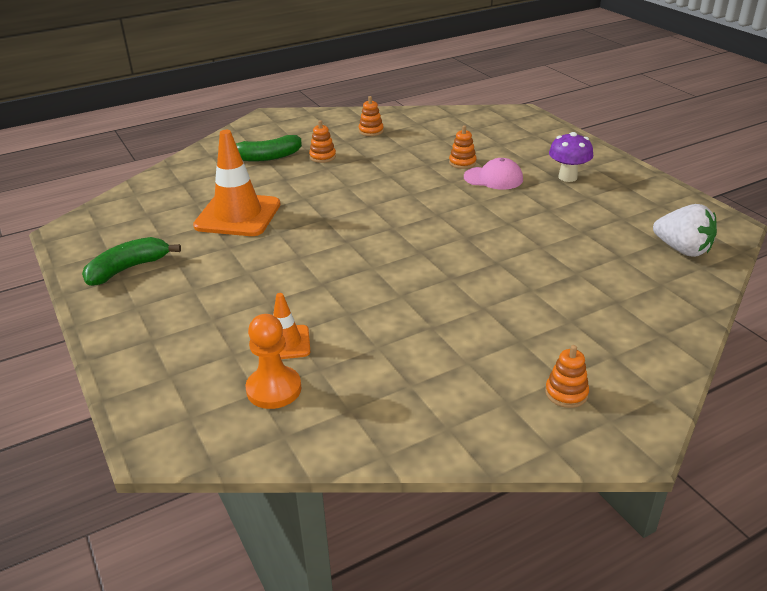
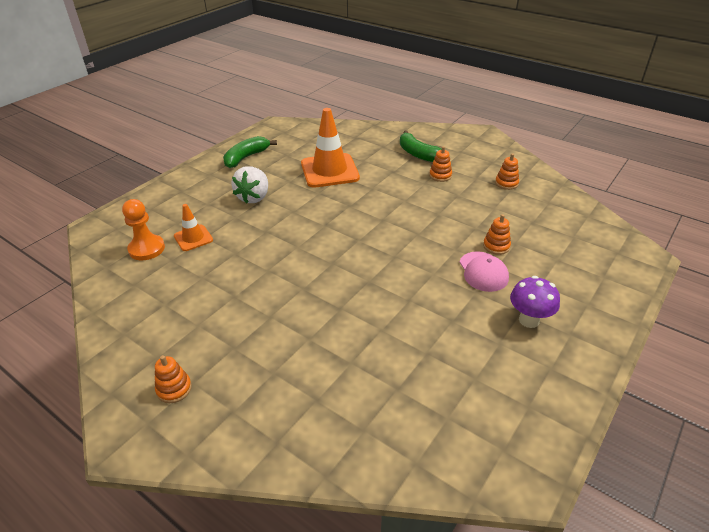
camera: 65 degrees right, 5 degrees up
(128, 269) = (246, 157): green banana -> green banana turned 75 degrees counterclockwise
(682, 249) = (441, 439): white strawberry -> white strawberry (254, 197)

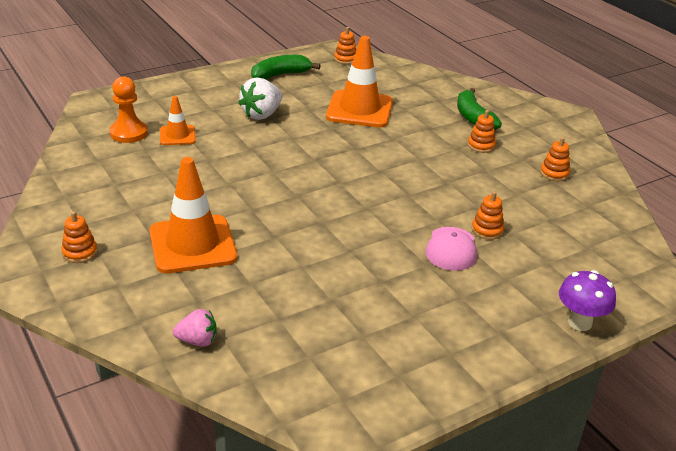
camera: 20 degrees right, 5 degrees down
(275, 342) = (192, 244): none -> orange traffic cone
(289, 130) = (345, 59): none -> orange stacking toy
(343, 442) = (197, 341): none -> pink strawberry
(529, 320) = (463, 306): purple mushroom -> purple mushroom (579, 322)

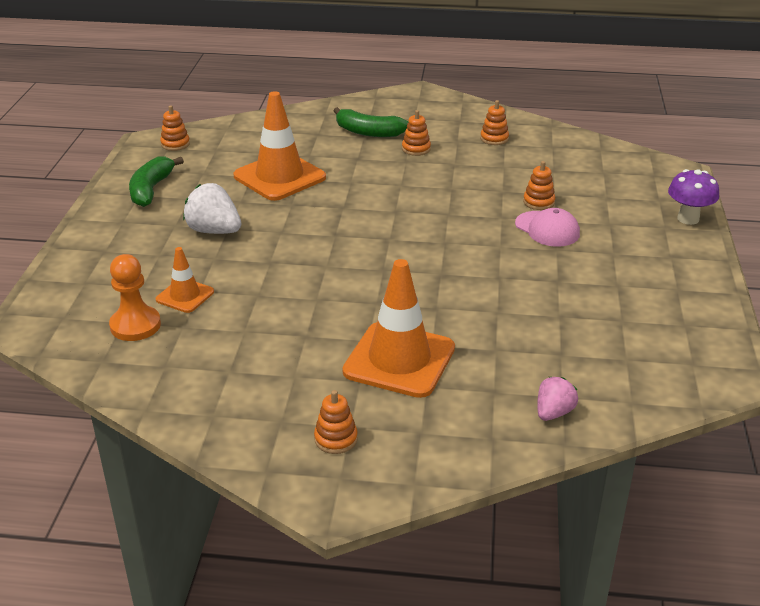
camera: 50 degrees left, 0 degrees up
(261, 115) = (214, 231): white strawberry -> white strawberry turned 135 degrees clockwise

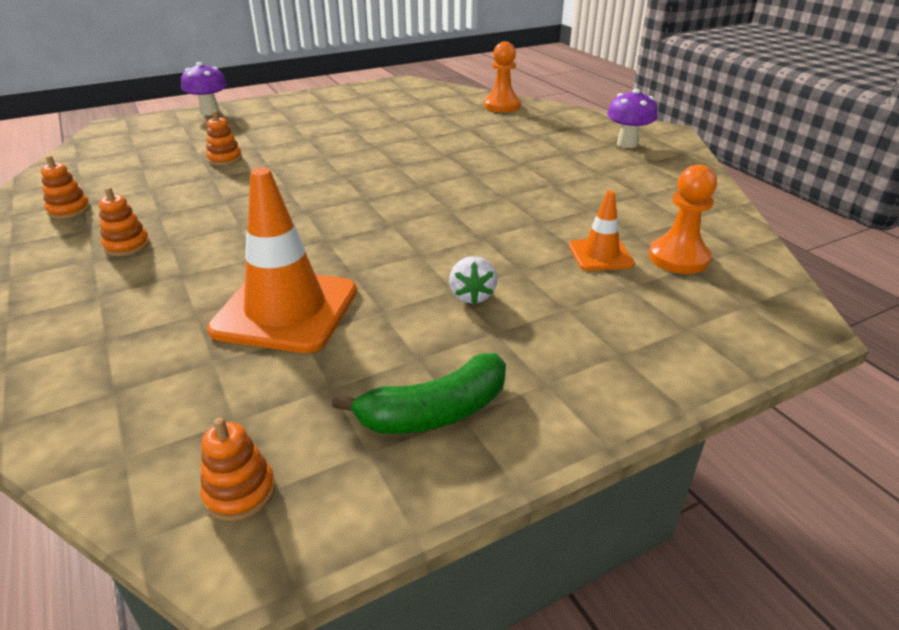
camera: 125 degrees left, 0 degrees up
(214, 231) = (472, 295): white strawberry -> white strawberry, size x0.62
(336, 439) = (627, 144): orange stacking toy -> purple mushroom
(368, 132) = (80, 296): green banana -> none
(399, 360) = (526, 149): orange traffic cone -> none
(547, 229) = (275, 147): pink cap -> none
(553, 412) = (502, 106): pink strawberry -> orange pawn

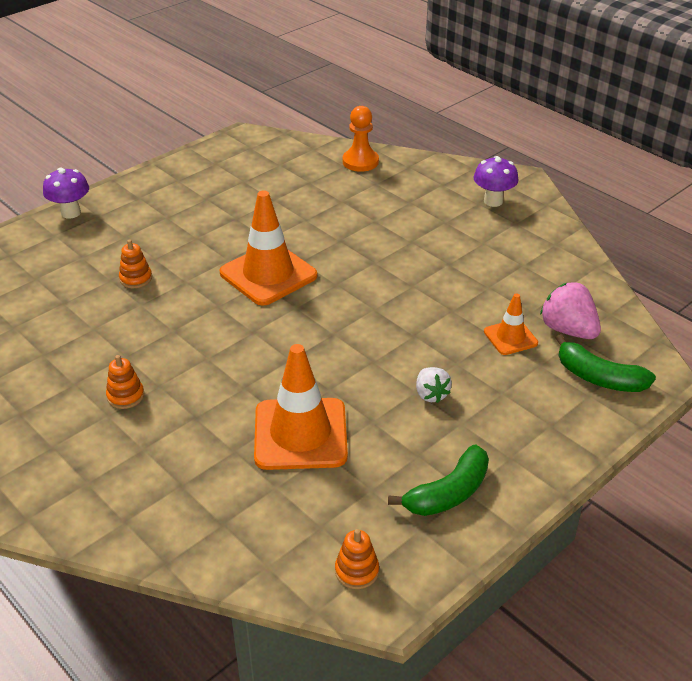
camera: 15 degrees left, 5 degrees up
(69, 210) = (38, 366): orange stacking toy -> none
(355, 170) = (268, 274): none -> orange traffic cone
(678, 258) = (568, 330): orange pawn -> pink strawberry
(707, 311) = (599, 377): none -> green banana

